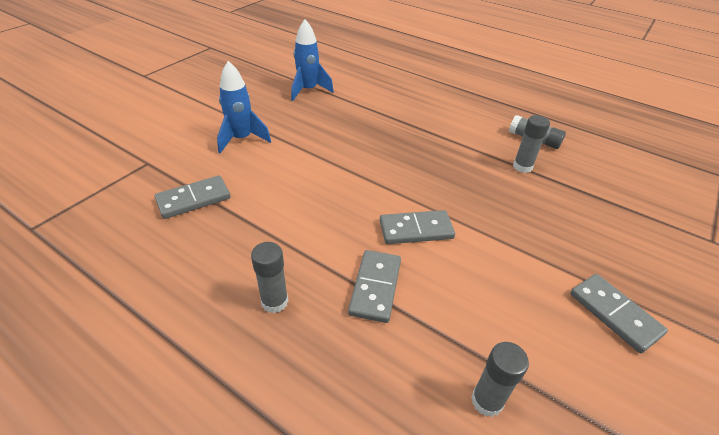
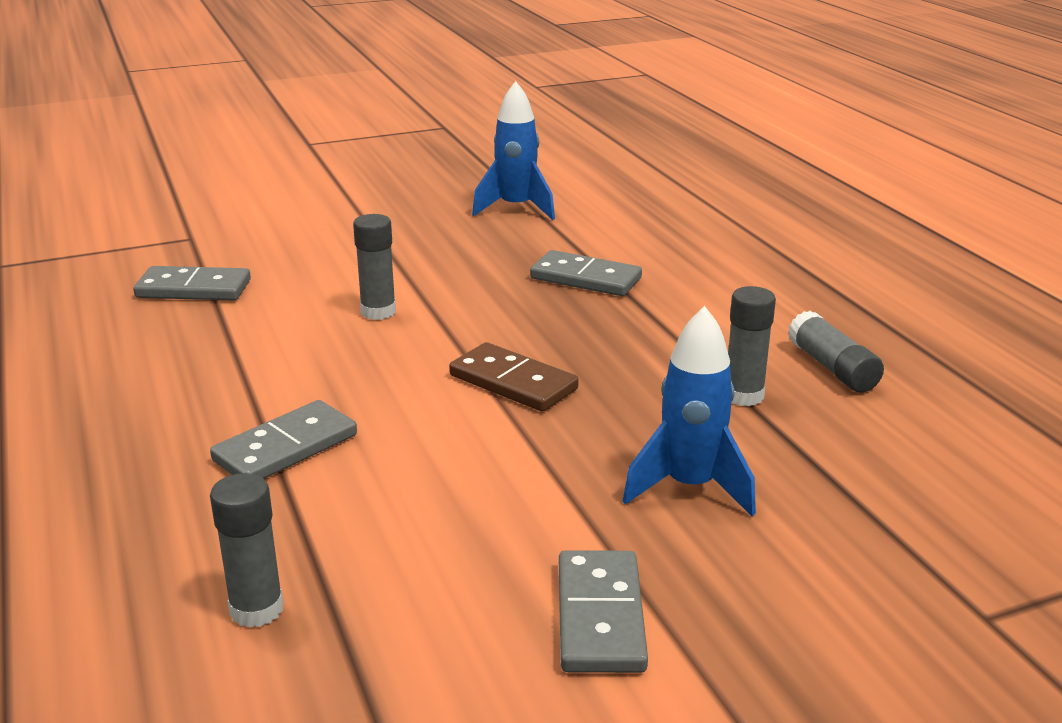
camera: 35 degrees right, 15 degrees down
(242, 139) = (338, 243): blue rocket -> blue rocket (689, 487)
(274, 302) = (148, 415): grey glue stick -> grey glue stick (378, 312)
(416, 230) = (434, 411): grey domino -> grey domino (585, 278)
(429, 197) = (513, 382): none -> brown domino

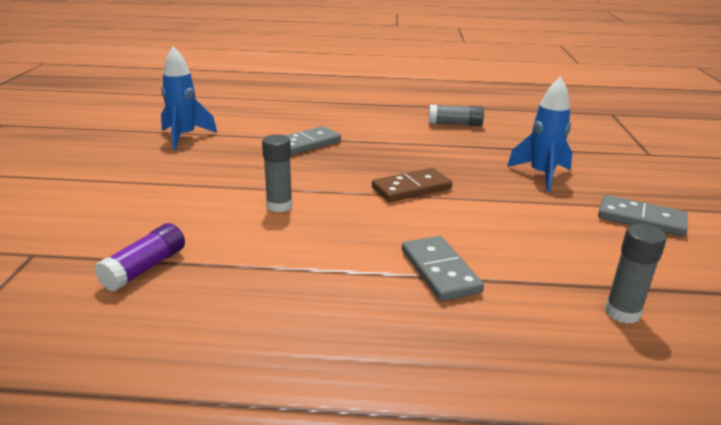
camera: 65 degrees left, 0 degrees up
(193, 289) = (145, 268): grey domino -> purple glue stick
(743, 396) = (467, 145): grey glue stick -> none

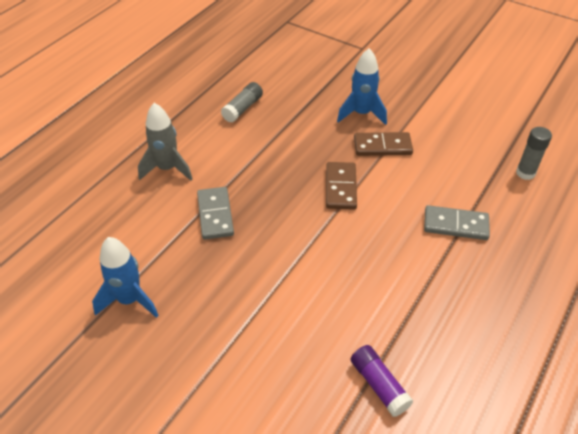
camera: 60 degrees left, 20 degrees up
(279, 206) = (324, 274): grey glue stick -> none
(340, 116) = (167, 169): none -> grey rocket
(508, 197) = (382, 146): none -> brown domino
(641, 219) = (441, 107): grey domino -> none

